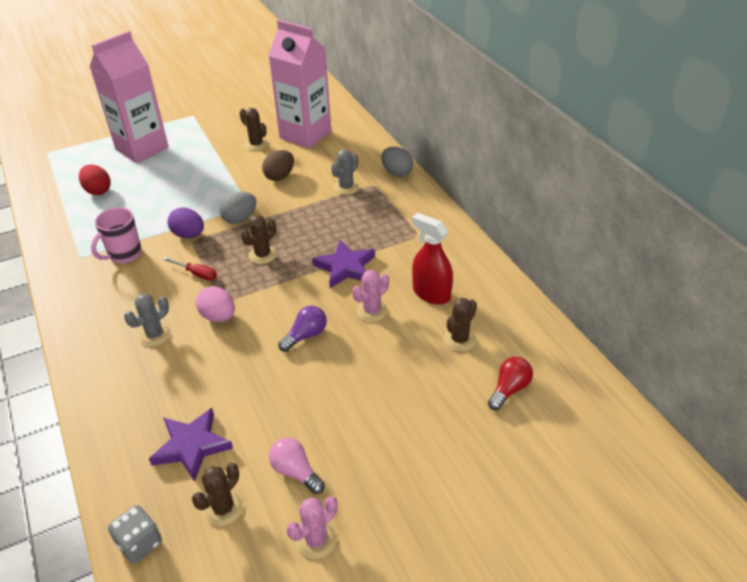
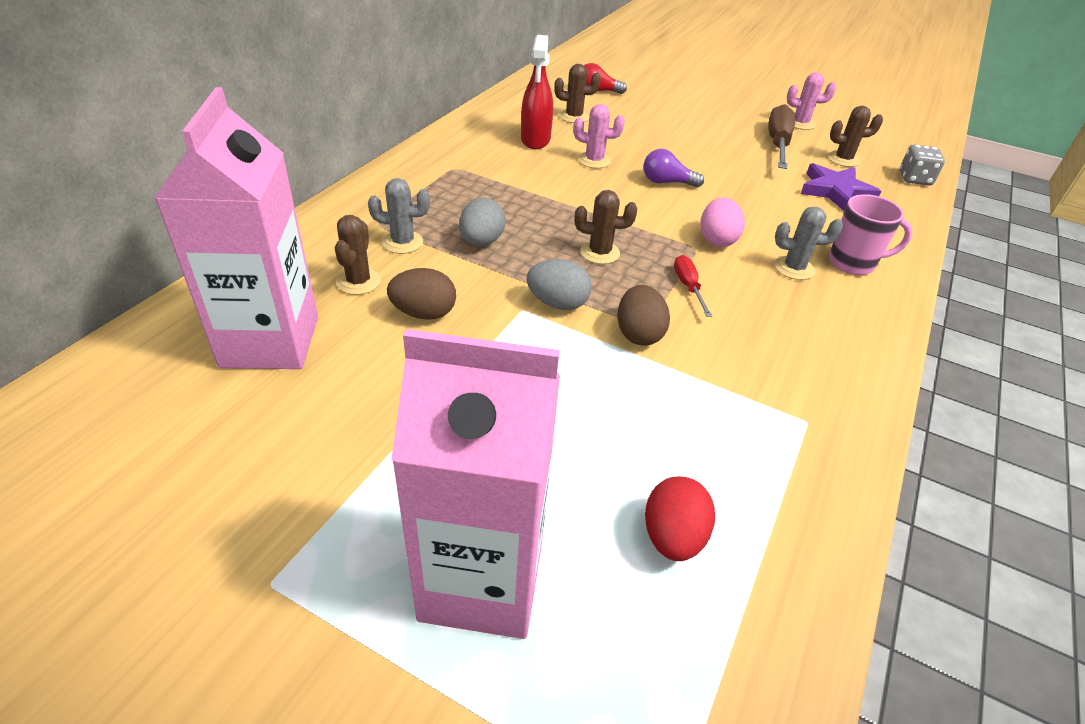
camera: 130 degrees left, 0 degrees up
(124, 254) = (744, 374): pink mug -> pink mug (853, 263)
(188, 235) = (639, 334): purple egg -> brown egg
(256, 144) = (343, 390): brown cactus -> brown cactus (358, 282)
(295, 472) = (777, 144): pink light bulb -> brown screwdriver
(345, 267) = (554, 192): purple star -> none
(397, 173) = (333, 215): grey egg -> grey egg (481, 242)

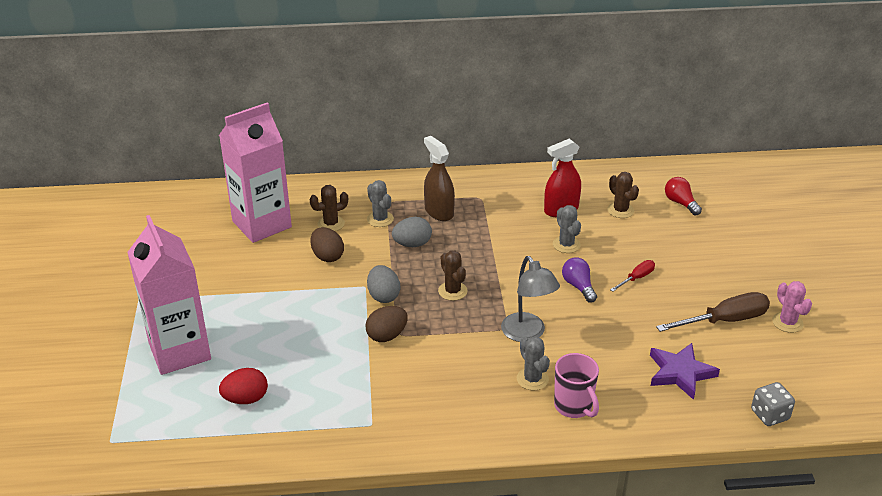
camera: 60 degrees right, 5 degrees down
(444, 200) = (439, 212): none -> brown spray bottle
(594, 160) = (566, 245): pink cactus -> grey cactus
(688, 287) = (456, 339): red screwdriver -> red screwdriver (636, 278)
(717, 240) = (527, 334): pink egg -> grey lamp
(843, 159) = (748, 364): brown cactus -> none

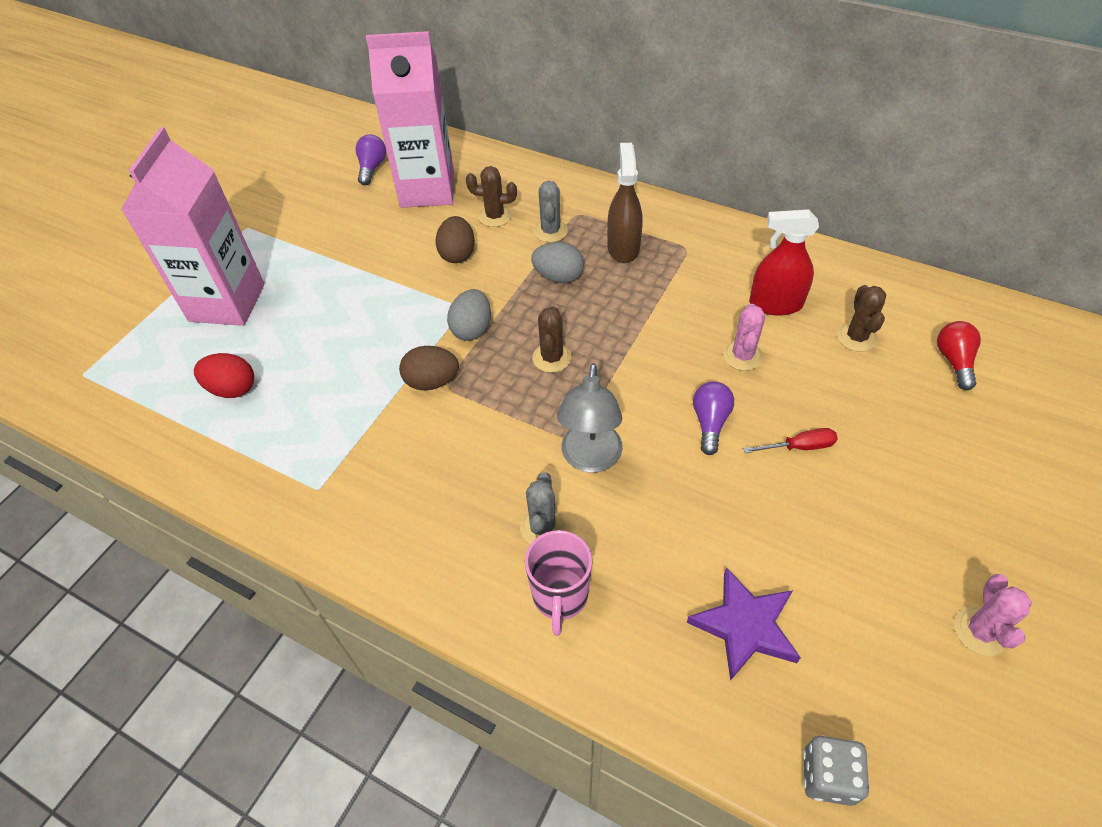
camera: 35 degrees right, 15 degrees up
(201, 225) = (372, 168): none -> purple light bulb
(566, 245) = (742, 356): grey cactus -> pink cactus
(724, 320) = (878, 576): brown screwdriver -> none

